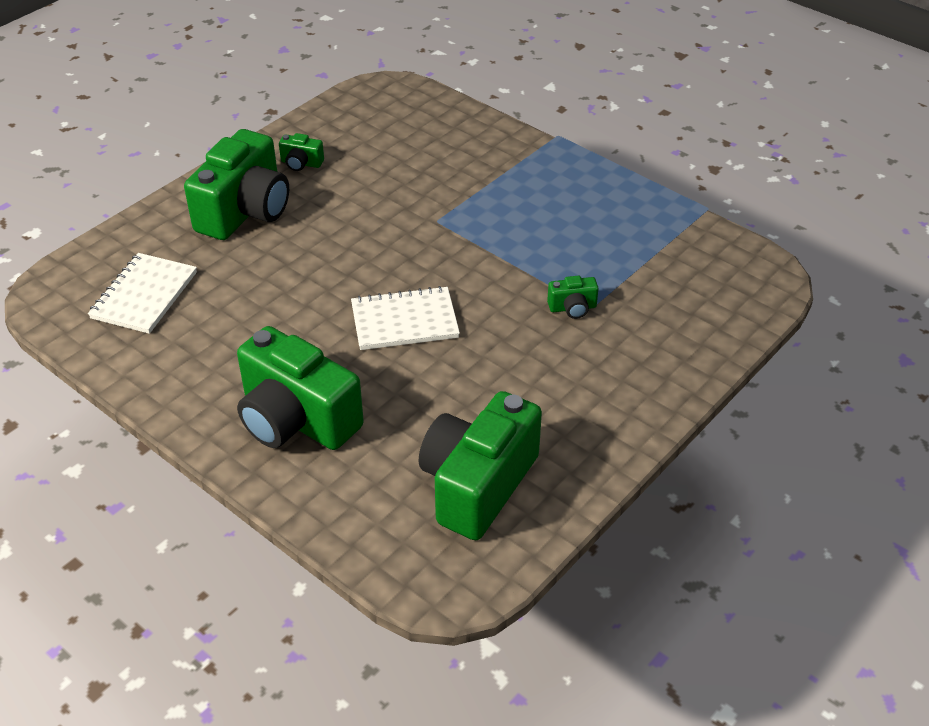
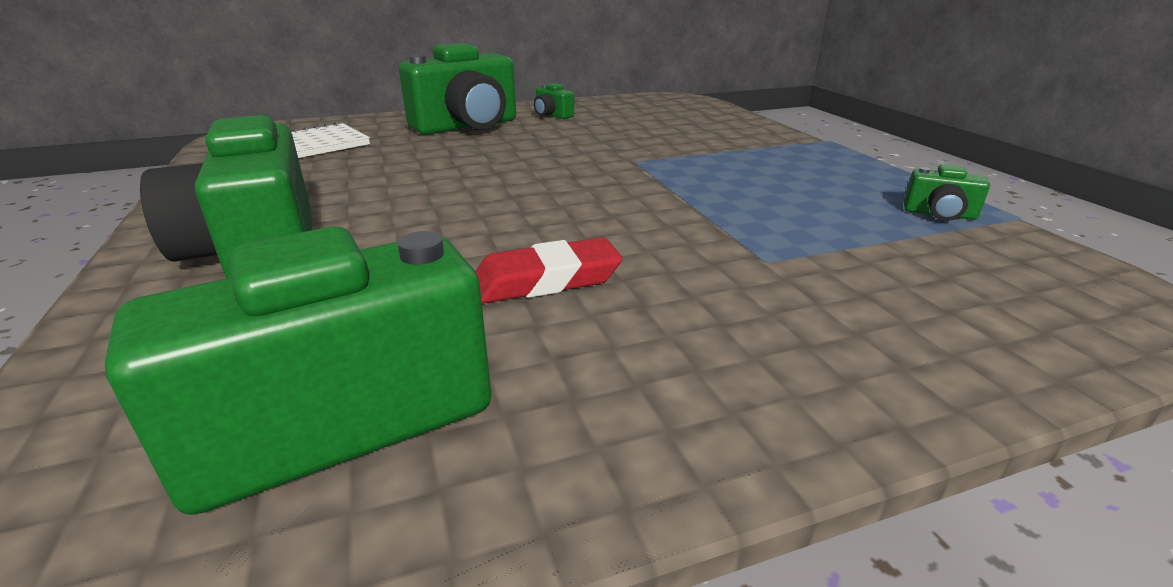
camera: 30 degrees right, 15 degrees down
(404, 321) = (504, 213): white notebook -> none
(488, 371) = (546, 280): none -> red eraser
(572, 308) = (736, 254): green camera -> green camera (939, 214)

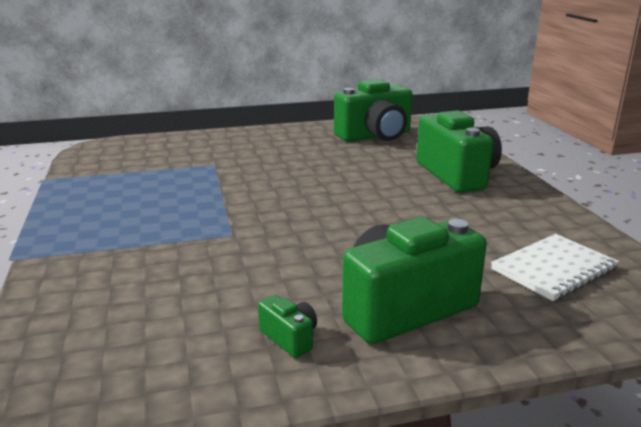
camera: 175 degrees left, 5 degrees down
(546, 280) = (316, 161): red eraser -> none
(939, 214) = (85, 182): green camera -> none

